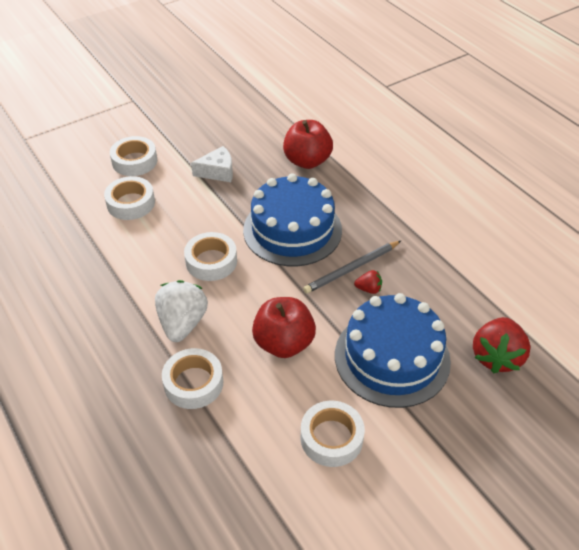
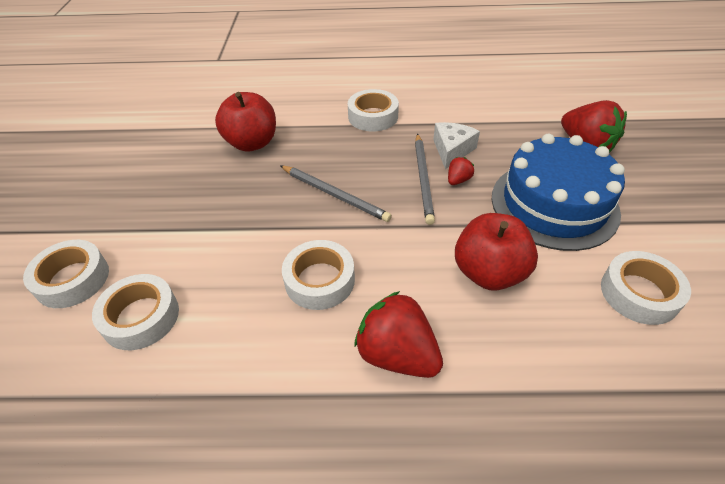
camera: 55 degrees left, 0 degrees up
(182, 323) = (397, 354): white strawberry -> red strawberry
(193, 383) = (502, 387): white tape -> white tape (373, 116)
(217, 172) = (187, 212): white cheese -> white cheese (452, 150)
(292, 230) = (335, 195): blue cake -> grey pencil

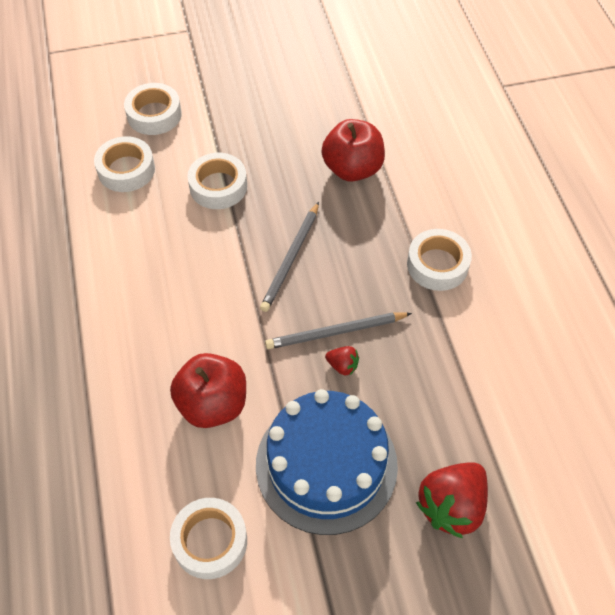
camera: 75 degrees right, 10 degrees up
(319, 280) = (180, 273): white tape -> white tape (218, 186)
(397, 354) = (115, 343): red strawberry -> none
(452, 150) = (395, 354): white cheese -> none

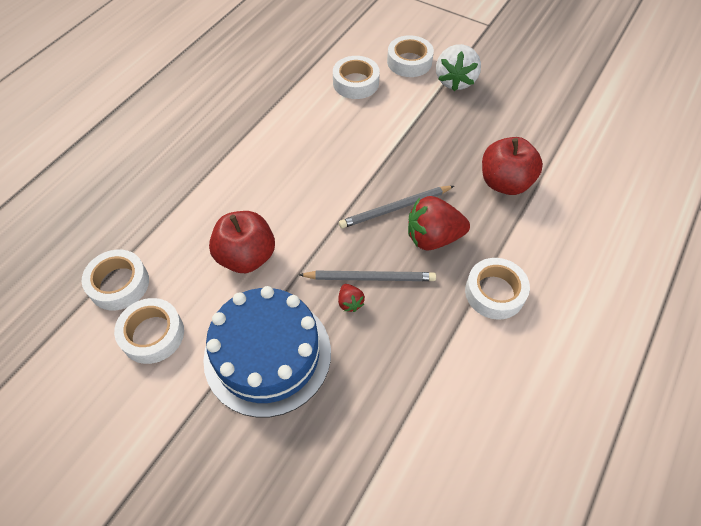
camera: 45 degrees right, 0 degrees up
(216, 105) = (455, 81): none -> white strawberry
(218, 186) = (400, 130): white tape -> white tape (119, 284)
(335, 332) = (370, 278): grey pencil -> grey pencil turned 150 degrees clockwise
(451, 506) = (314, 462): red strawberry -> red strawberry (433, 237)

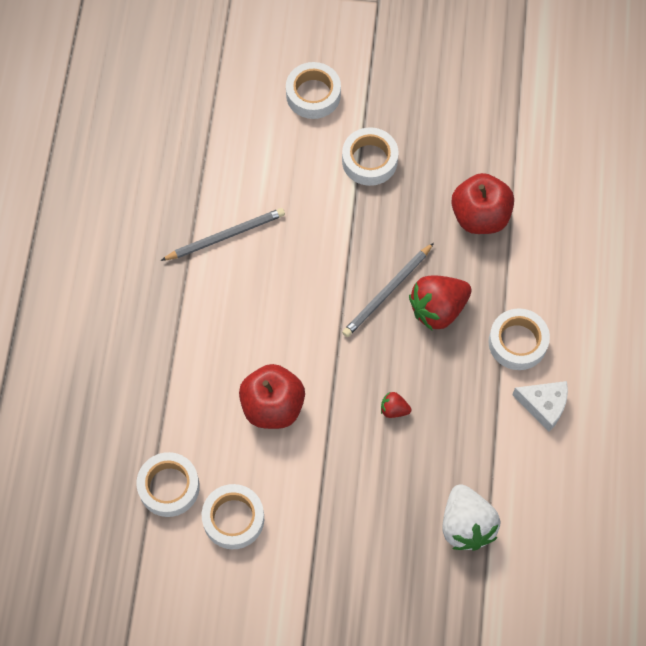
camera: 25 degrees left, 10 degrees up
(267, 354) = (347, 490): blue cake -> none
(350, 302) = (394, 409): red strawberry -> red strawberry turned 150 degrees clockwise
(356, 83) = (269, 149): white tape -> white tape (369, 160)
(370, 278) = (400, 377): grey pencil -> grey pencil (226, 236)
(455, 81) = (375, 102): white strawberry -> white strawberry (466, 525)
(496, 359) = (543, 405): none -> white cheese

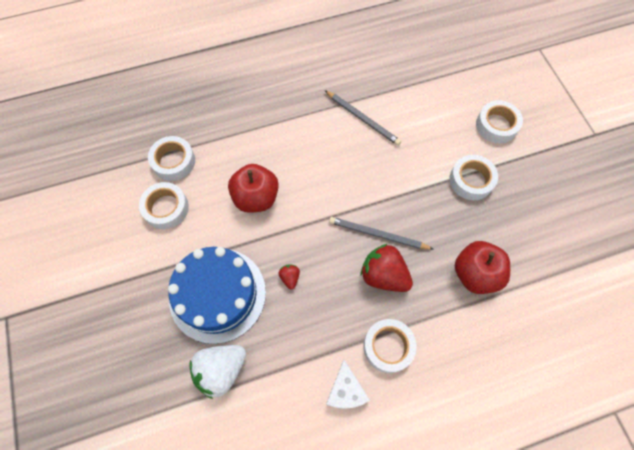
camera: 65 degrees right, 0 degrees up
(377, 497) = (217, 294): none -> blue cake

